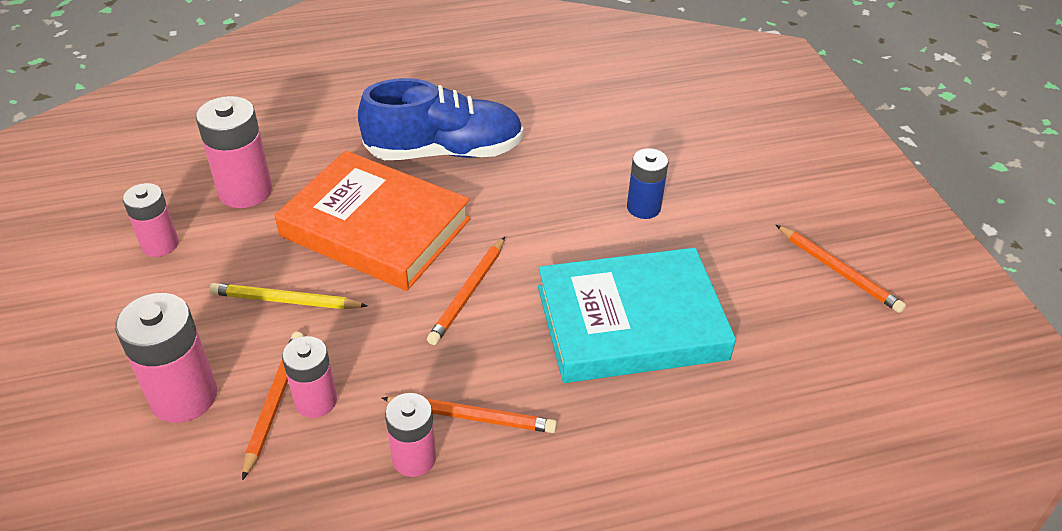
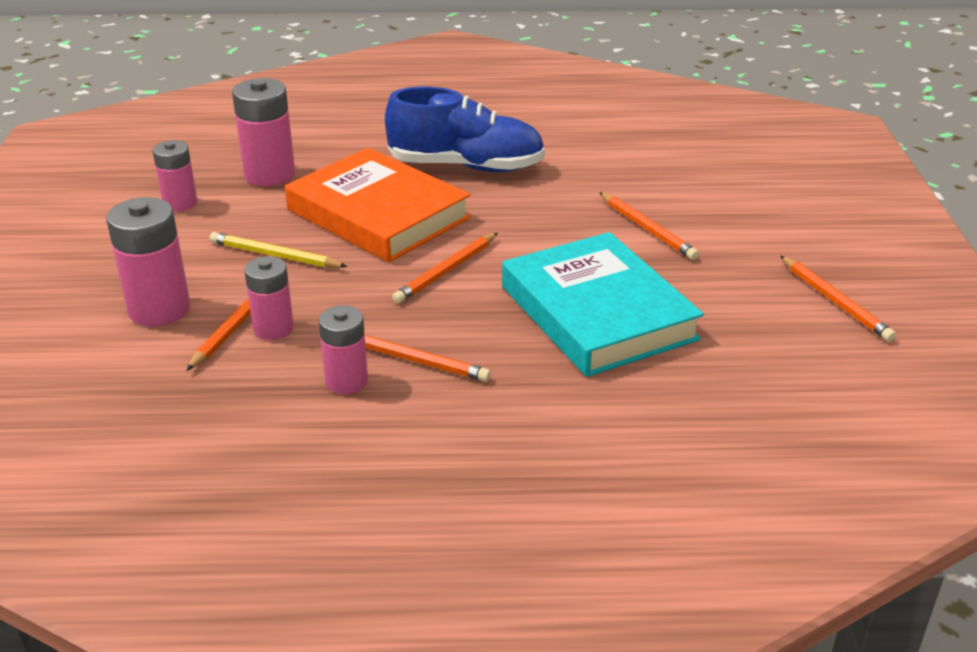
camera: 15 degrees right, 10 degrees down
(631, 322) = (597, 313): turquoise book -> turquoise book turned 60 degrees clockwise
(643, 207) = (647, 229): blue battery -> orange pencil

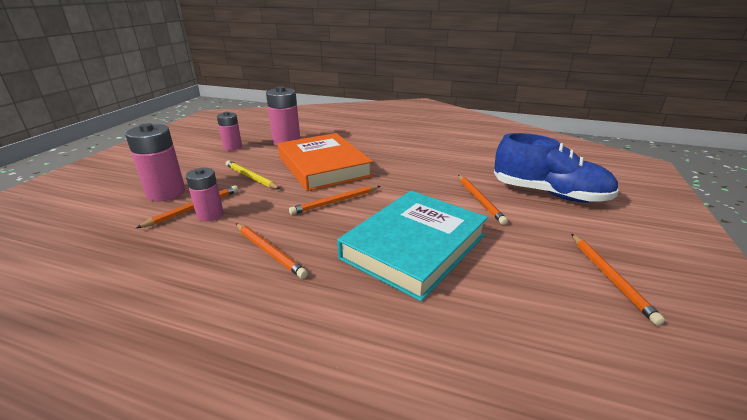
camera: 20 degrees right, 5 degrees down
(346, 381) = (217, 256): pink battery -> none
(466, 166) = (390, 152): blue shoe -> blue shoe (549, 194)
(597, 313) = (414, 246): turquoise book -> turquoise book turned 45 degrees clockwise

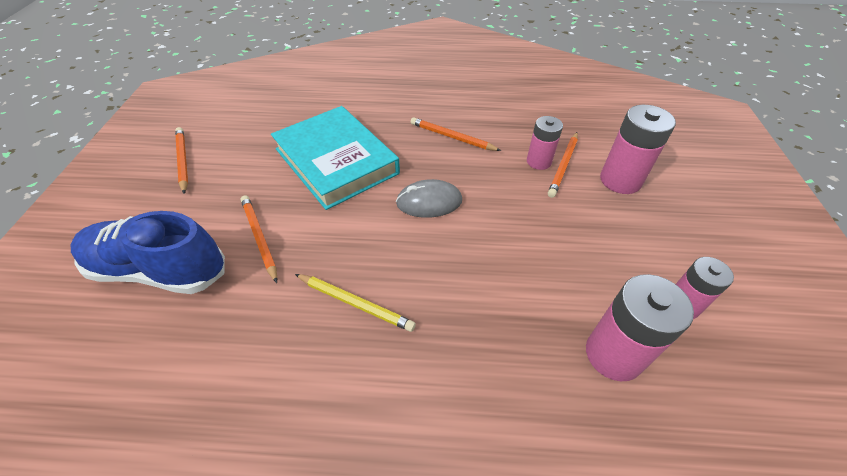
camera: 165 degrees right, 20 degrees up
(251, 177) = (561, 226): yellow pencil -> yellow pencil (355, 303)
(323, 166) = (486, 274): orange book -> none
(335, 202) = (429, 202): orange pencil -> grey mouse
(414, 246) = (336, 161): turquoise book -> turquoise book turned 60 degrees counterclockwise

